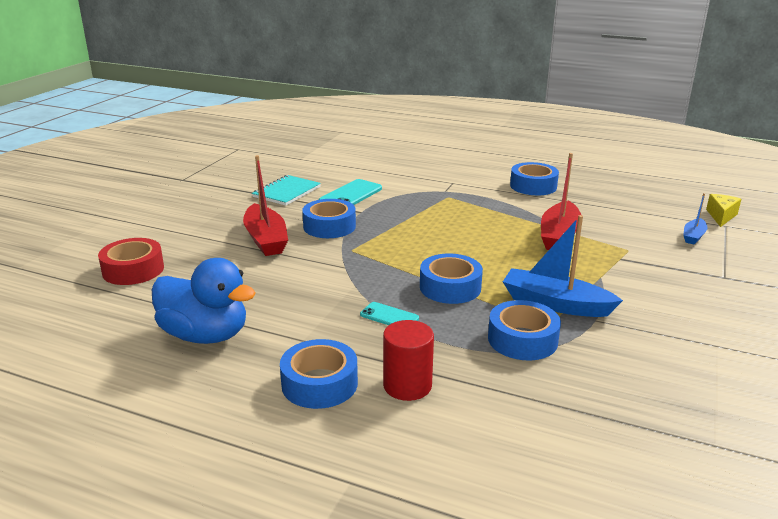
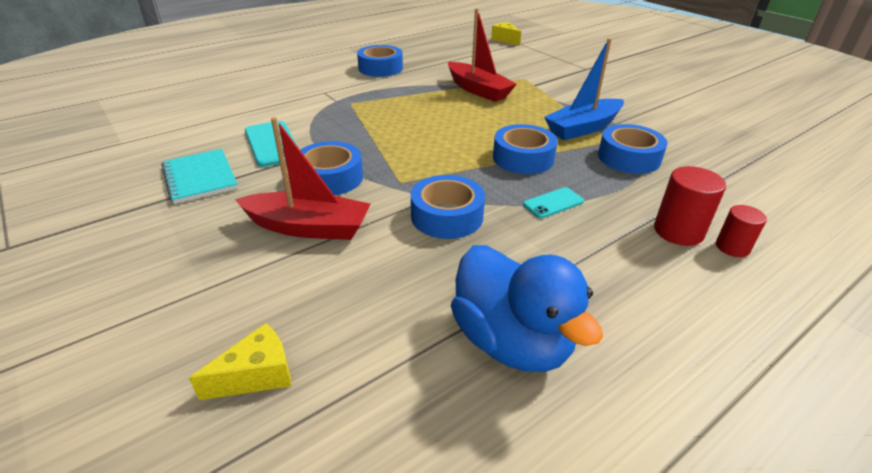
camera: 60 degrees left, 10 degrees up
(133, 270) = (257, 375): red tape -> yellow cheese
(205, 335) = (511, 341): blue duck -> blue duck turned 90 degrees clockwise
(319, 383) = (657, 281): blue tape -> blue tape (447, 216)
(409, 419) = (732, 247): none -> red cylinder
(693, 236) = (525, 55): blue boat -> none

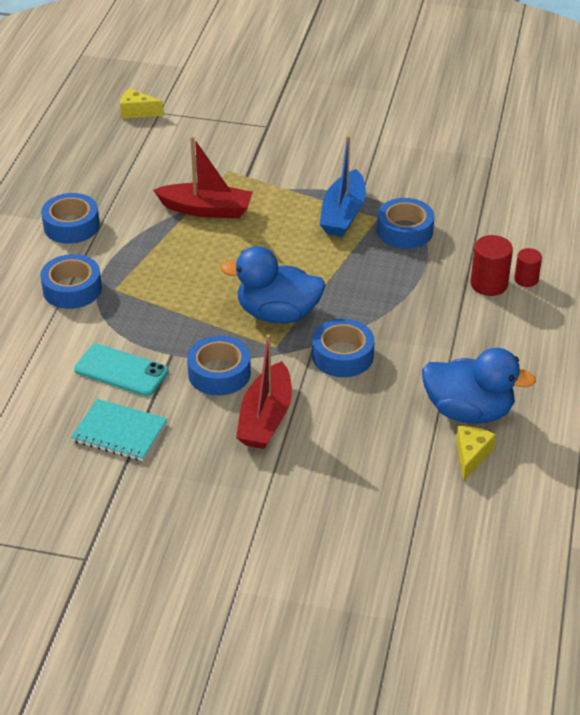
camera: 40 degrees left, 5 degrees up
(257, 375) = (369, 508): yellow cheese -> yellow cheese (471, 456)
(308, 227) = (266, 418): red boat -> red boat turned 135 degrees clockwise
(437, 163) = (277, 314): none -> blue duck
(523, 158) = (333, 273): blue tape -> blue tape (72, 289)
(553, 203) = (396, 304): turquoise phone -> none

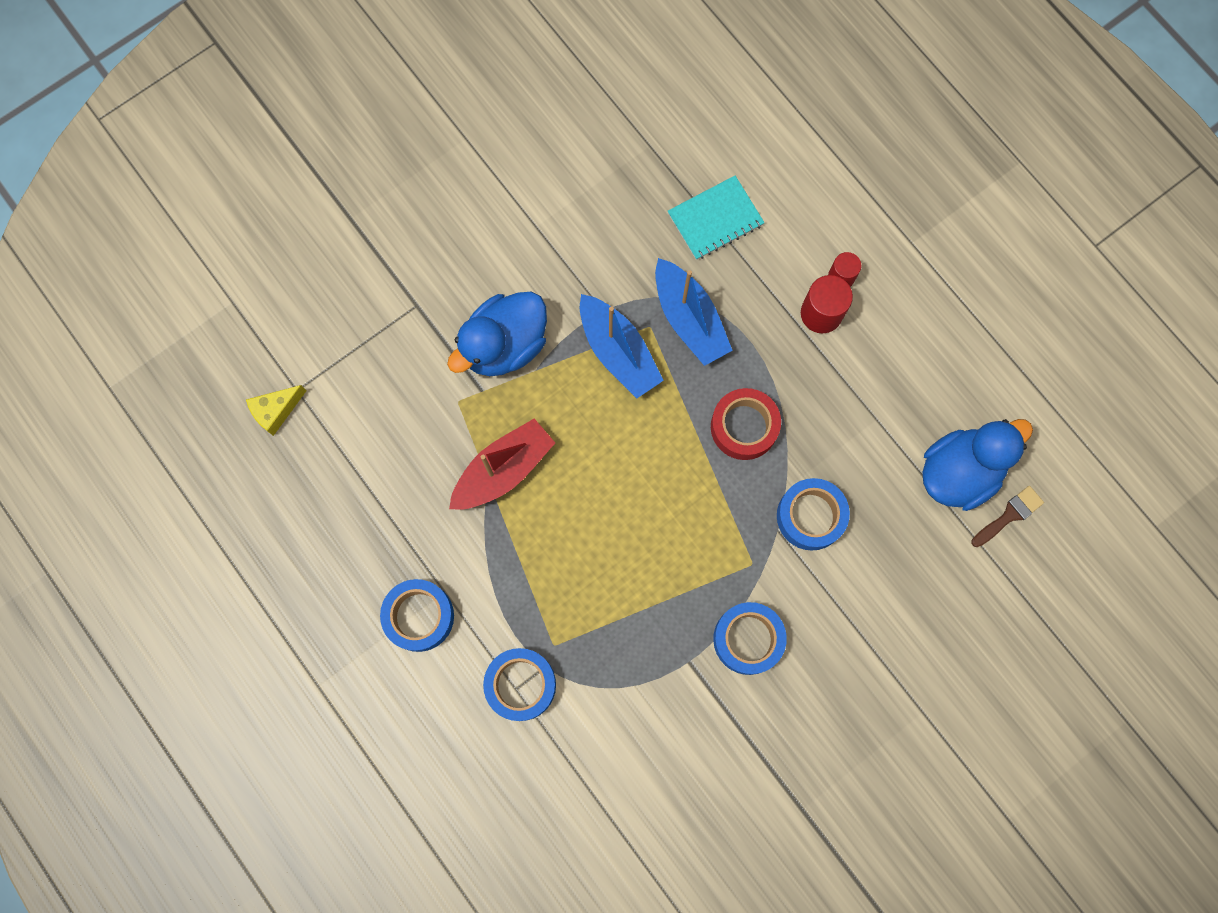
camera: 50 degrees left, 35 degrees up
(119, 432) = (754, 781): turquoise notebook -> turquoise notebook (715, 219)
(121, 370) = (675, 722): turquoise phone -> none
(266, 418) = (836, 644): red boat -> none
(277, 314) = (711, 526): blue duck -> blue duck (504, 345)
(365, 292) = (744, 427): none -> red tape
(405, 231) = (689, 319): blue tape -> blue boat
(471, 456) = (1009, 515): yellow cheese -> brown brush

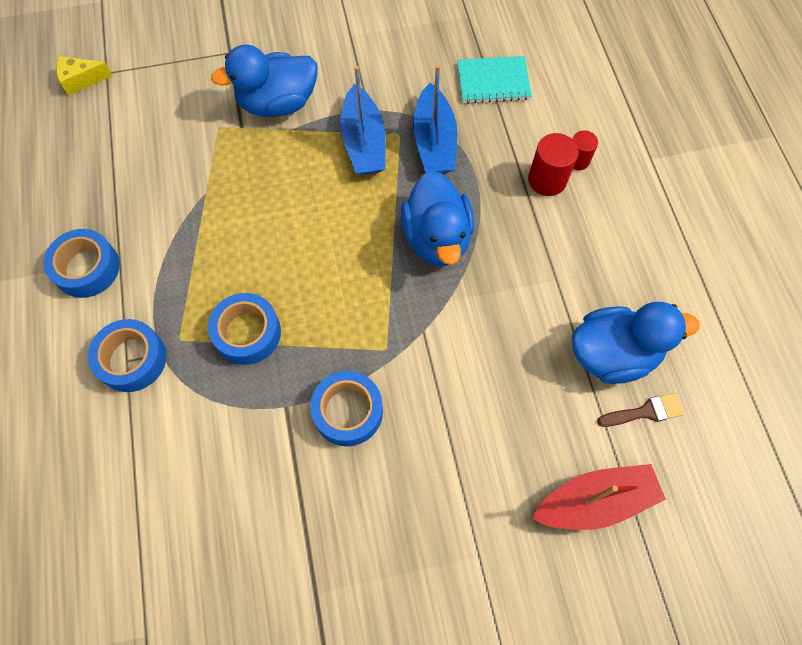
camera: 25 degrees right, 10 degrees down
(503, 470) = (222, 189): red boat -> red boat (595, 501)
(744, 427) = (437, 238): red tape -> blue duck
(810, 516) = (458, 333): blue tape -> blue tape (247, 333)

